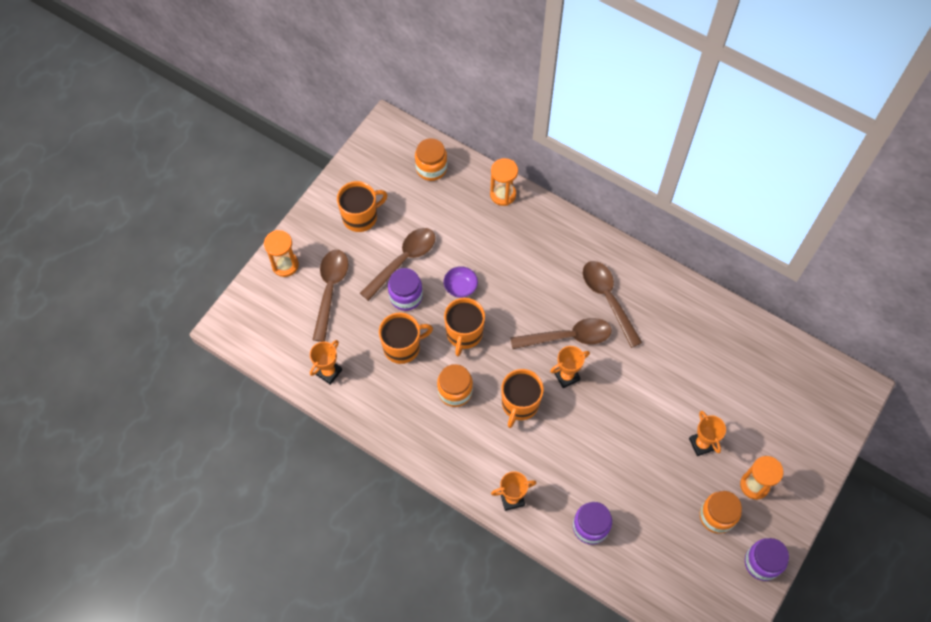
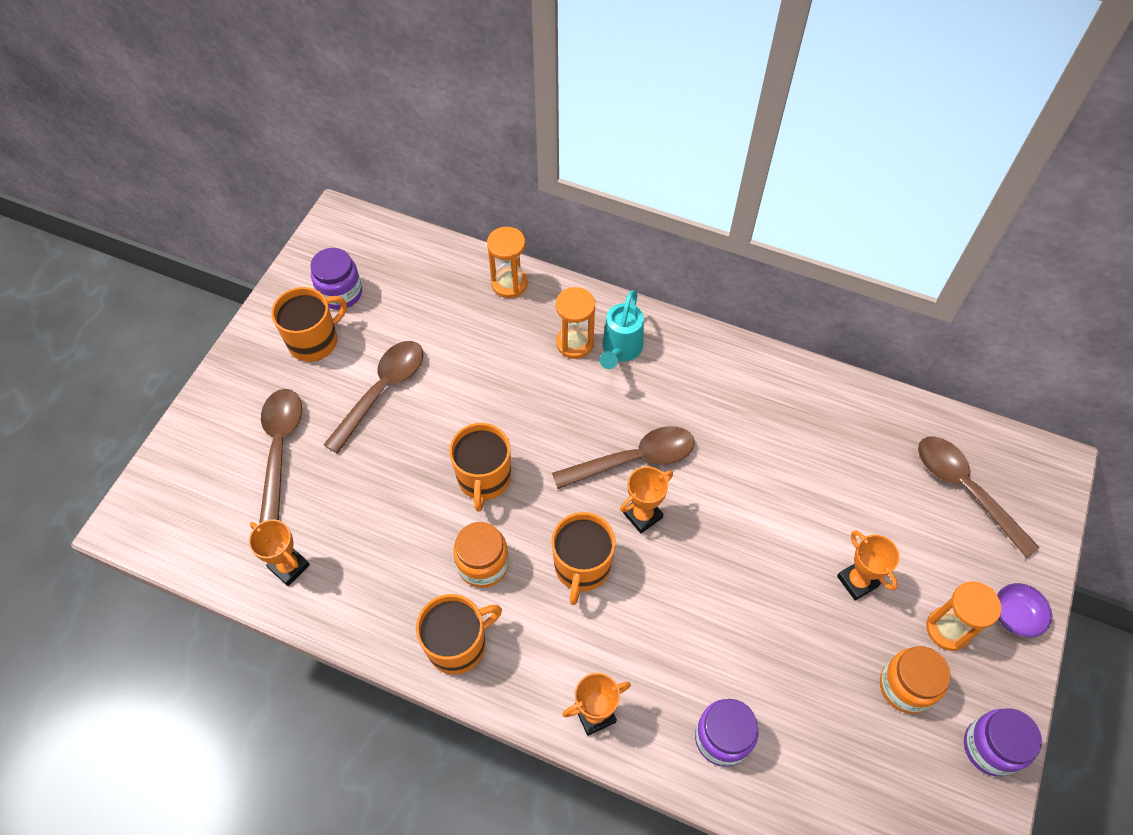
camera: 10 degrees left, 5 degrees down
(285, 265) = (210, 422): orange hourglass -> orange hourglass (574, 343)
(328, 372) = (289, 566): orange trophy -> orange trophy turned 75 degrees counterclockwise
(402, 347) = (396, 511): orange mug -> orange mug (458, 645)
(406, 296) = (392, 439): purple jar -> purple jar (340, 293)
(431, 168) = (406, 264): orange jar -> none
(460, 287) = (469, 414): purple bowl -> purple bowl (1015, 616)
(573, 257) = (620, 351): none -> turquoise watering can
(608, 299) = (680, 399): brown spoon -> brown spoon (965, 490)

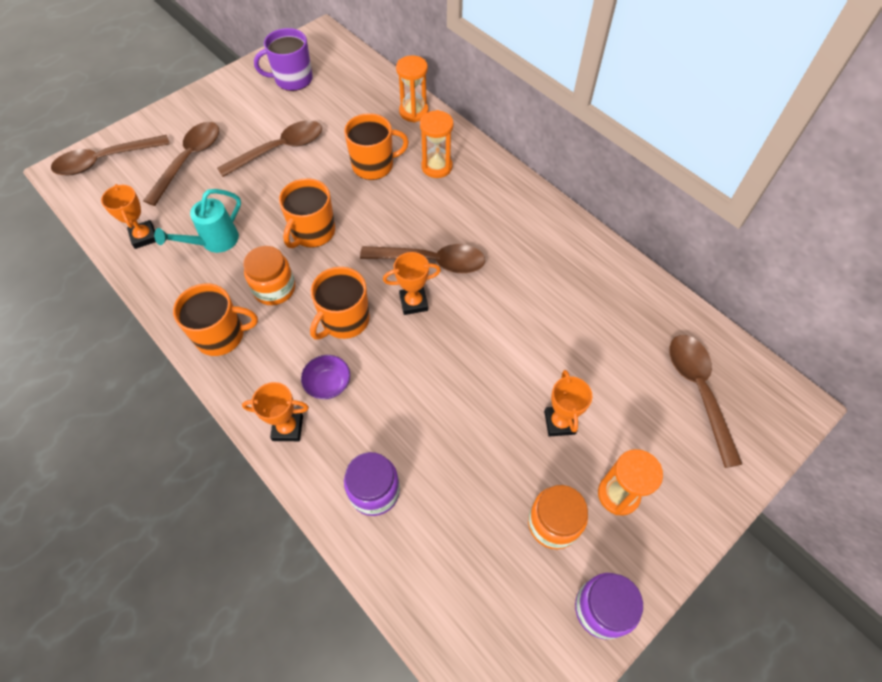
camera: 25 degrees right, 0 degrees up
(174, 489) = (105, 160): none -> brown spoon
(314, 341) = (255, 103): orange mug -> orange mug (374, 165)
(340, 293) = (292, 79): purple jar -> purple mug
(620, 351) = (468, 183): turquoise watering can -> turquoise watering can (214, 242)
(1015, 616) = (688, 511): purple bowl -> purple bowl (328, 384)

